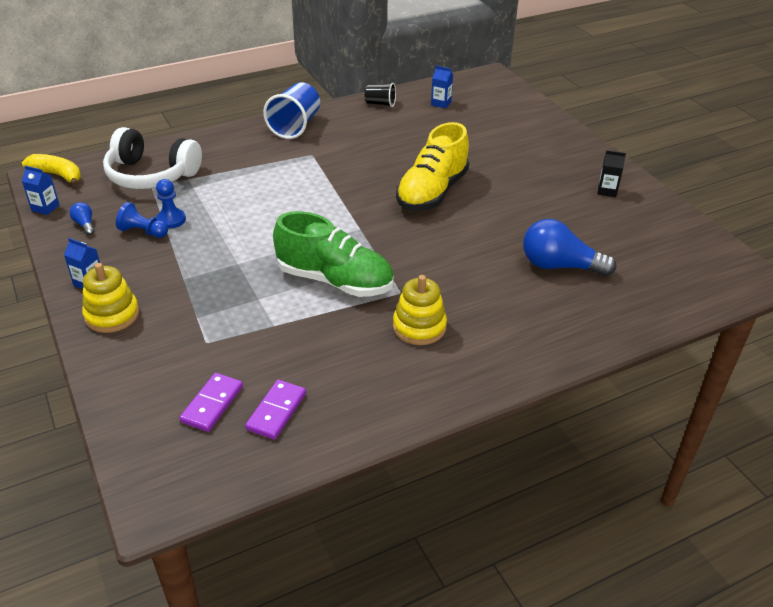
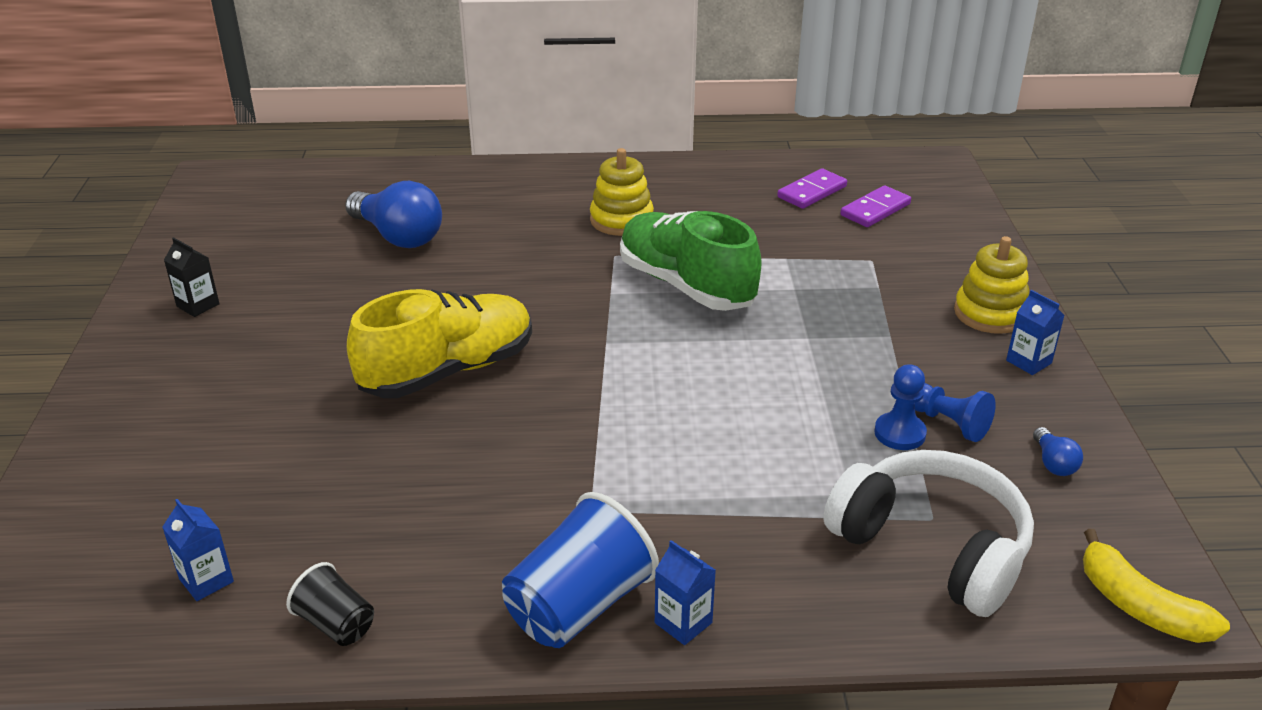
camera: 155 degrees left, 5 degrees down
(45, 208) = (1139, 521): blue carton -> blue carton (683, 623)

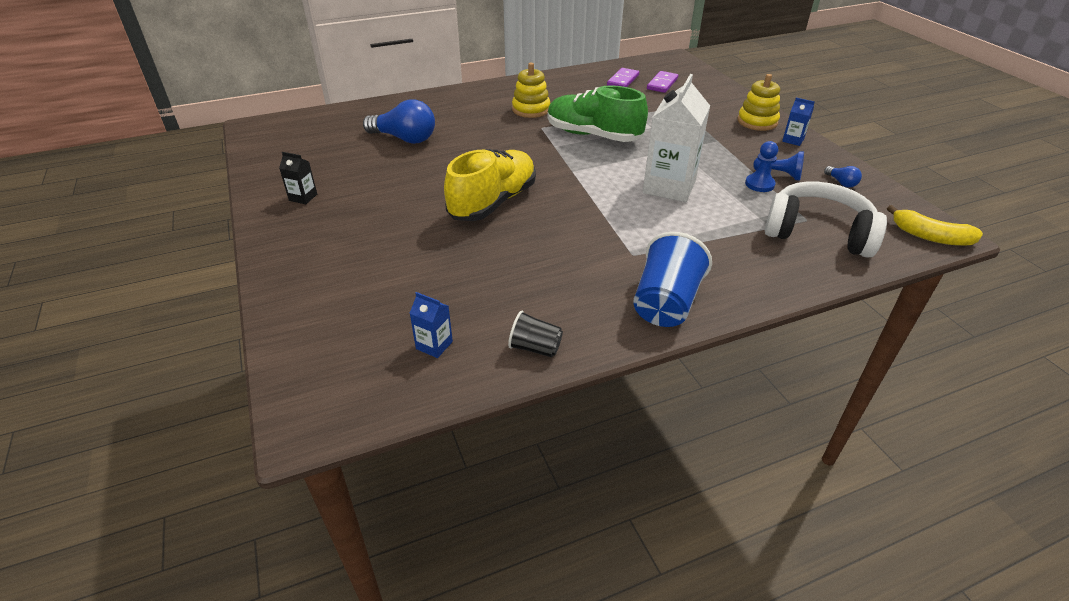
camera: 20 degrees left, 5 degrees up
(683, 623) = (727, 297): blue carton -> none
(740, 404) = (669, 187): none -> white carton

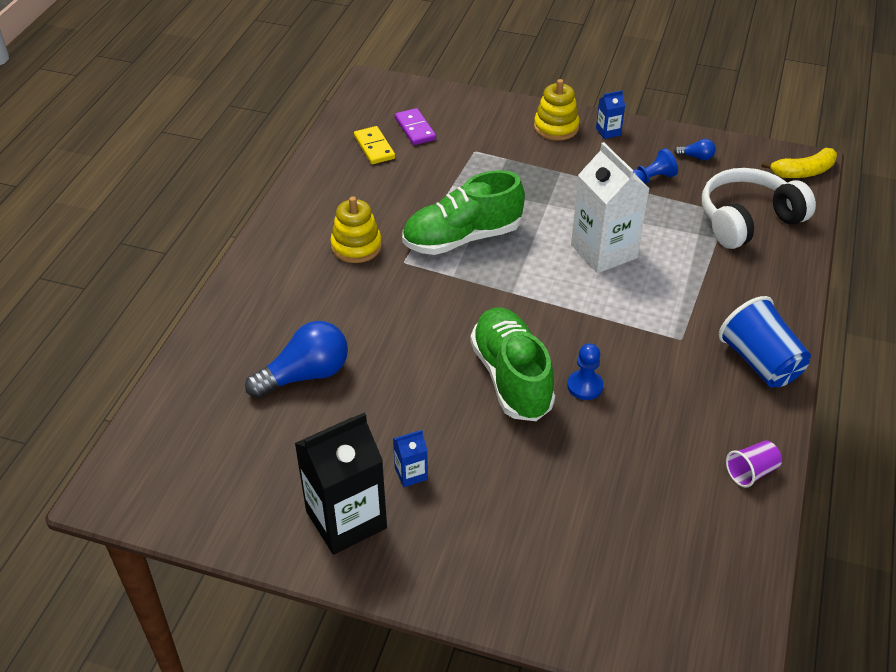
camera: 50 degrees left, 5 degrees up
(303, 197) = (346, 519): black carton -> black carton, size x2.24
(434, 345) = (696, 535): blue carton -> blue carton (411, 473)
(493, 202) = (511, 377): yellow shoe -> green shoe
(535, 348) = (751, 472): black cup -> purple cup
(623, 80) = (374, 147): purple domino -> yellow domino
(759, 184) = (653, 199): blue pawn -> blue pawn (585, 386)

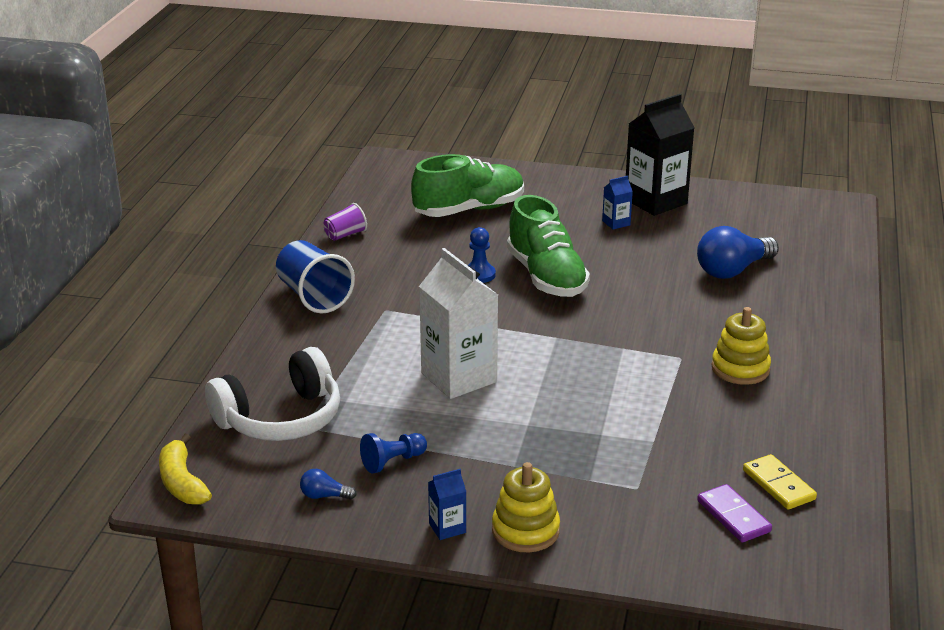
camera: 175 degrees right, 15 degrees down
(462, 238) = (623, 382): green shoe -> green shoe (469, 210)
(803, 172) = (182, 482): yellow banana -> yellow banana turned 90 degrees counterclockwise

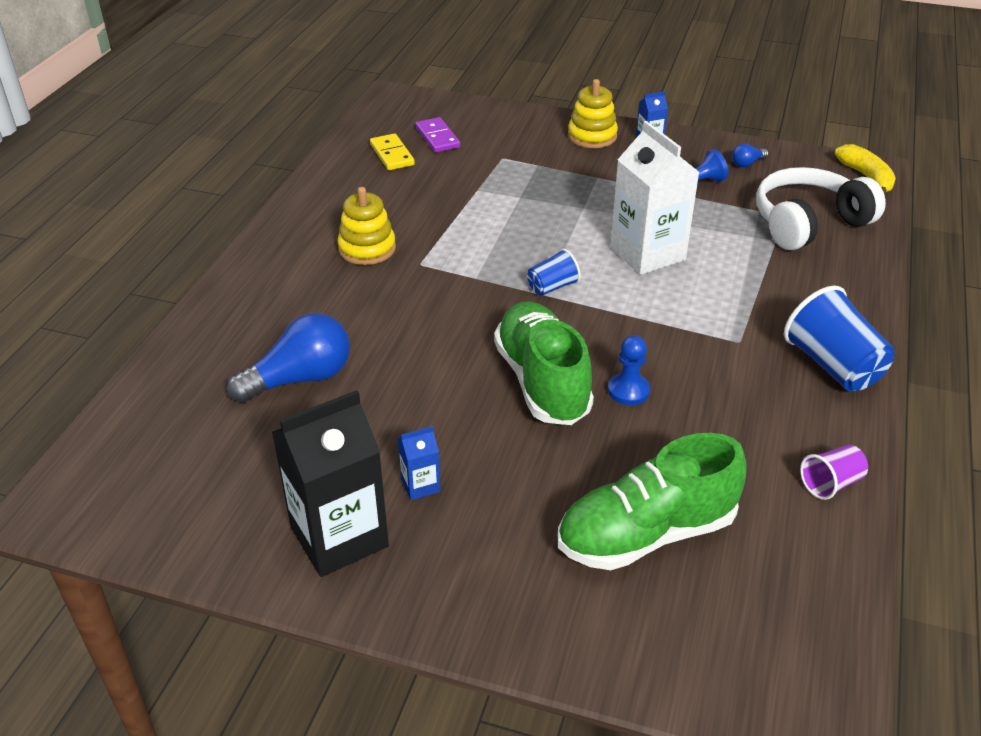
camera: 175 degrees left, 10 degrees up
(324, 496) = (747, 163): blue light bulb -> blue light bulb turned 135 degrees clockwise
(549, 343) = (552, 287): none -> blue cup

